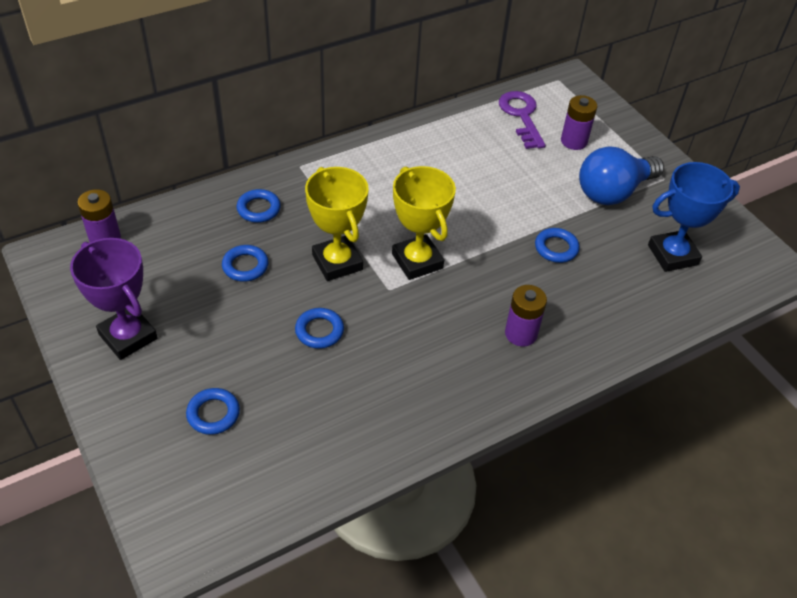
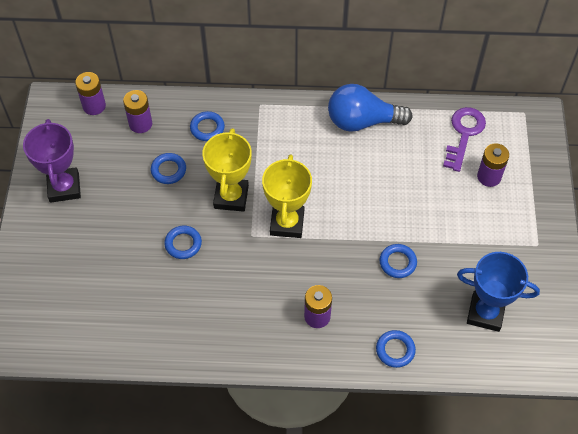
camera: 35 degrees right, 10 degrees up
(176, 234) = (140, 124): none -> purple battery
(213, 414) = (80, 269): blue ring -> blue ring (395, 350)
(613, 192) = (483, 237): blue light bulb -> blue light bulb (362, 121)

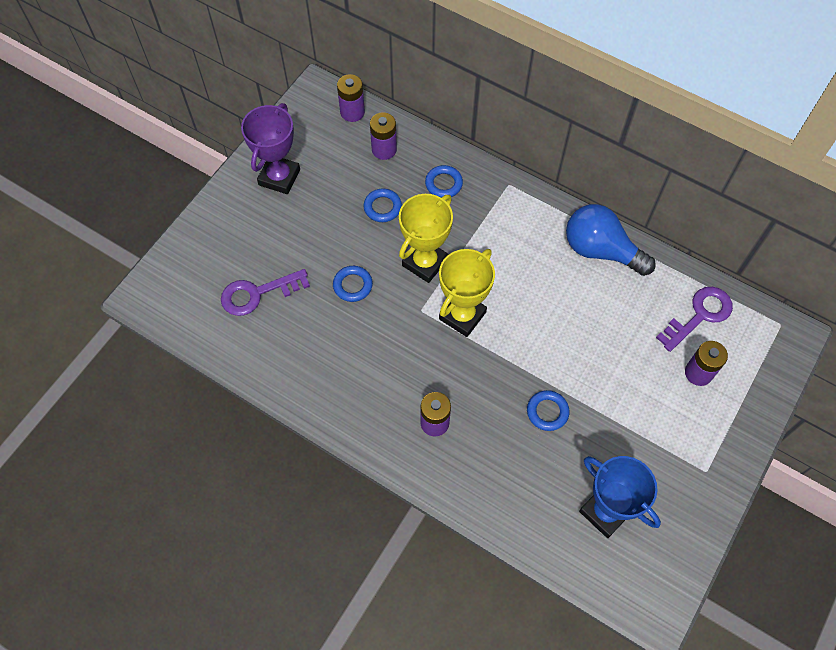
camera: 30 degrees right, 5 degrees up
(106, 290) = (257, 294): none -> purple key
(395, 350) = (490, 498): blue ring -> none

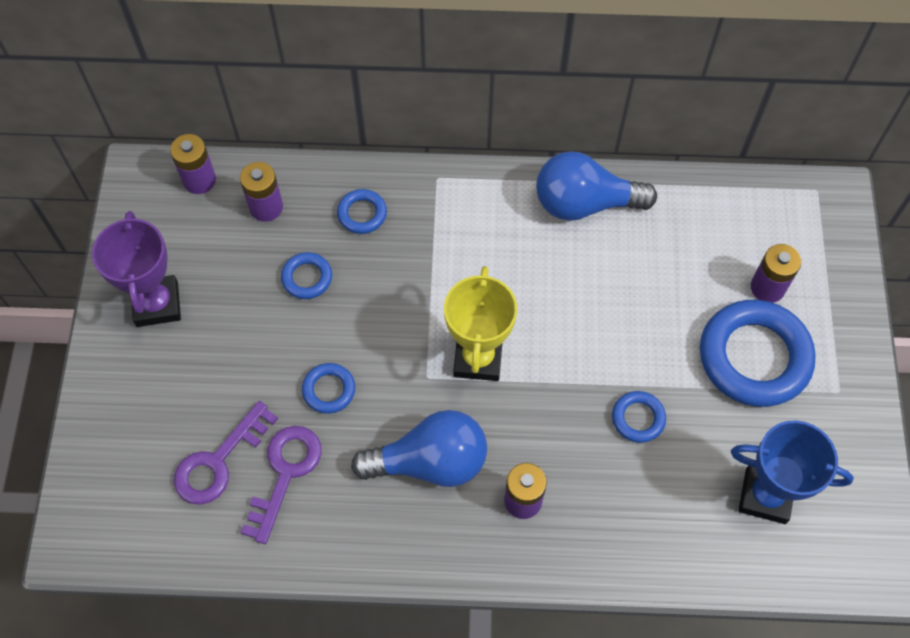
camera: 30 degrees left, 0 degrees up
(389, 365) = (430, 462): none -> blue light bulb
(425, 262) = (397, 318): yellow trophy -> none
(657, 415) = (754, 357): none -> blue ring
(699, 315) = (730, 223): purple key -> purple key (285, 473)

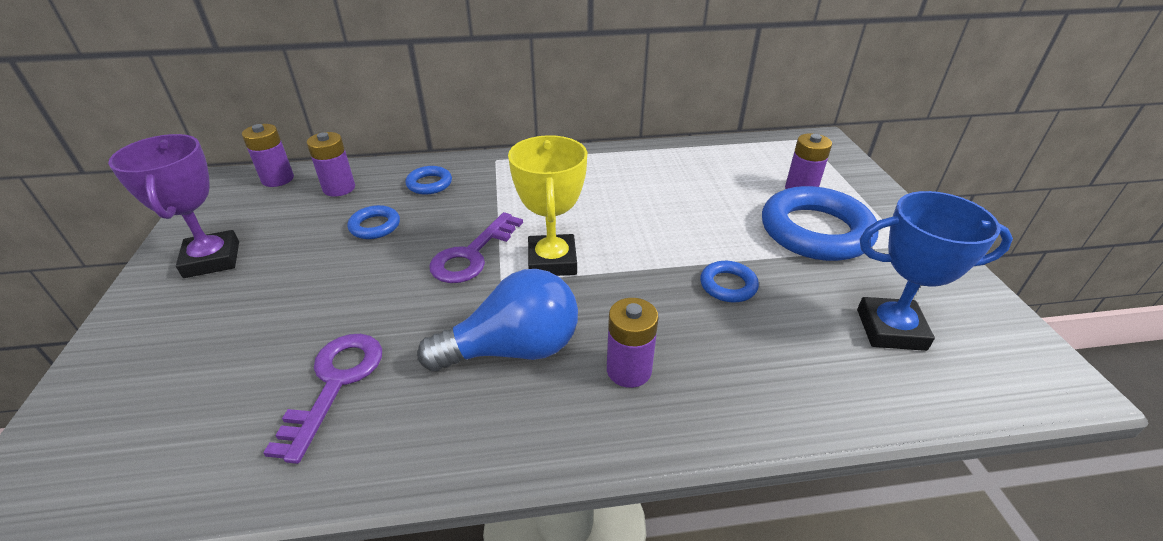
camera: 10 degrees left, 25 degrees down
(219, 461) = (251, 382): purple key -> purple key (472, 254)
(329, 390) = (394, 303): blue ring -> none
(584, 203) = (624, 161): blue light bulb -> none

